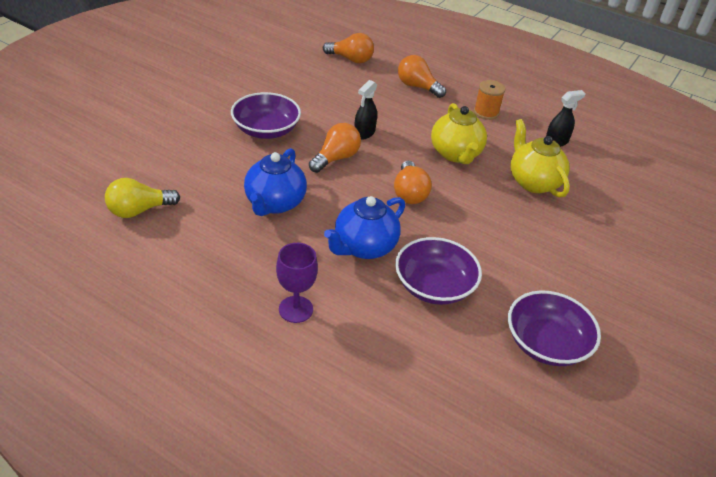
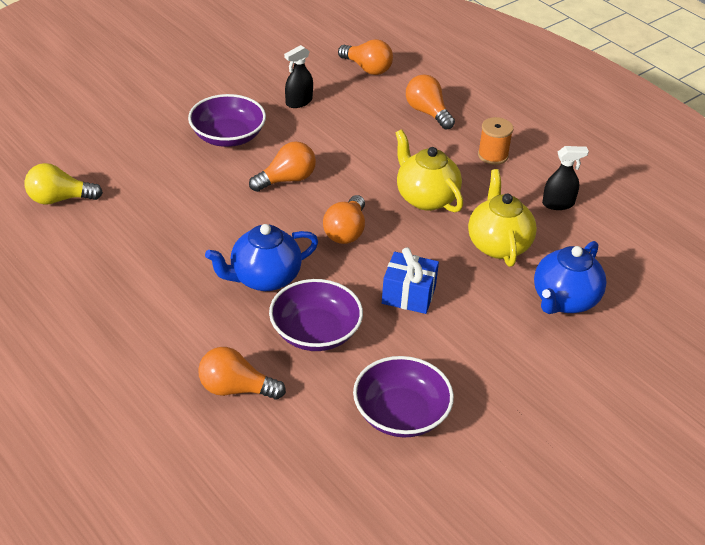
camera: 20 degrees right, 0 degrees up
(274, 203) = (196, 216): blue teapot -> blue teapot (564, 300)
(296, 309) = (162, 324): purple goblet -> none
(364, 133) = (334, 157): black spray bottle -> black spray bottle (298, 102)
(395, 355) = (236, 389): none -> orange light bulb
(455, 154) = (425, 198): yellow teapot -> yellow teapot turned 135 degrees clockwise
(490, 237) = (408, 295): none -> blue gift

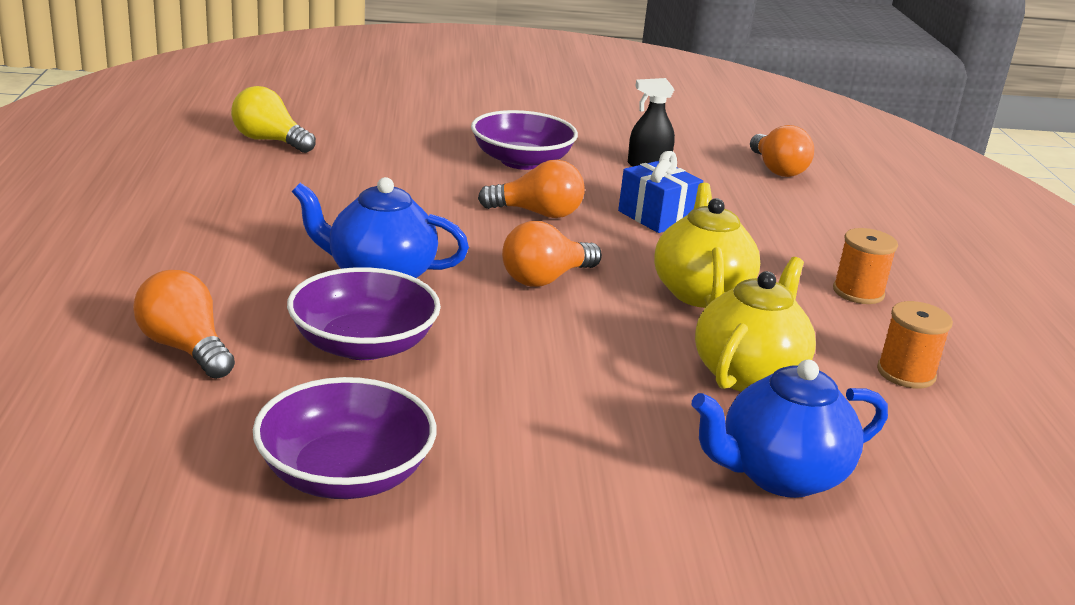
camera: 35 degrees right, 15 degrees down
(408, 295) = (541, 365): blue gift -> blue gift (657, 217)
(427, 112) = (810, 226): orange light bulb -> none
(558, 204) = (906, 373): black spray bottle -> orange spool

